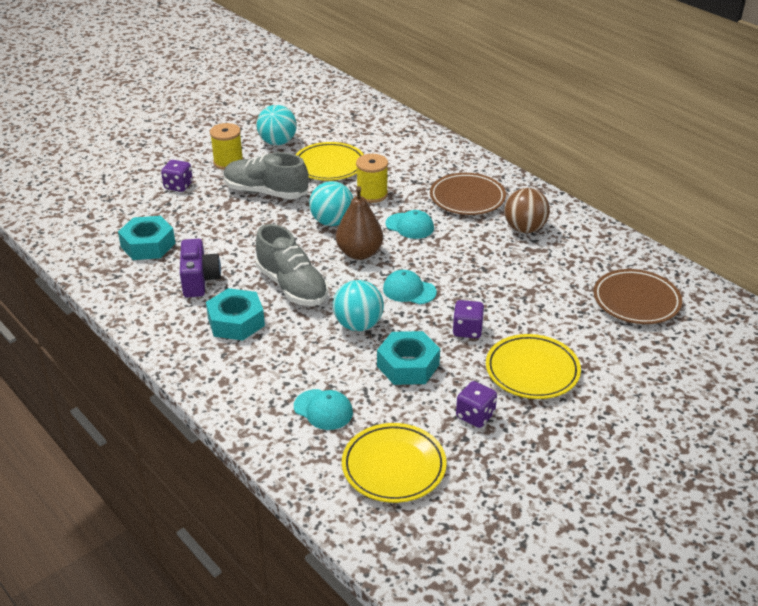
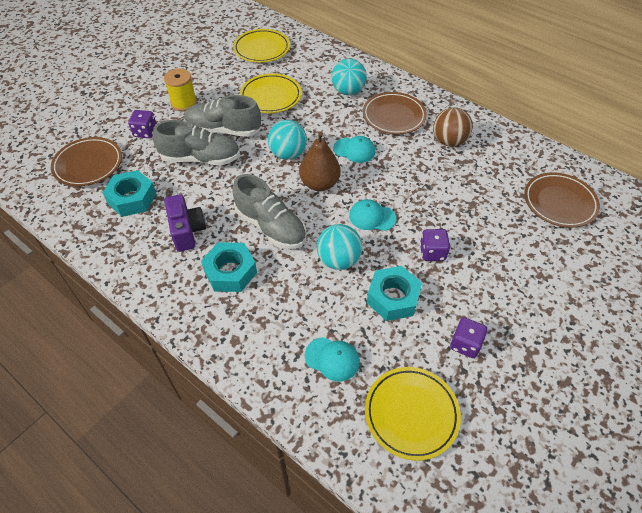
camera: 10 degrees left, 15 degrees up
(109, 209) = (88, 164): none -> brown plate
(232, 216) = (200, 158): none -> grey shoe
(277, 142) = (221, 78): turquoise ball -> turquoise ball (348, 91)
(372, 194) = (314, 122): yellow spool -> none
(532, 371) = (498, 288): yellow plate -> yellow plate (262, 49)

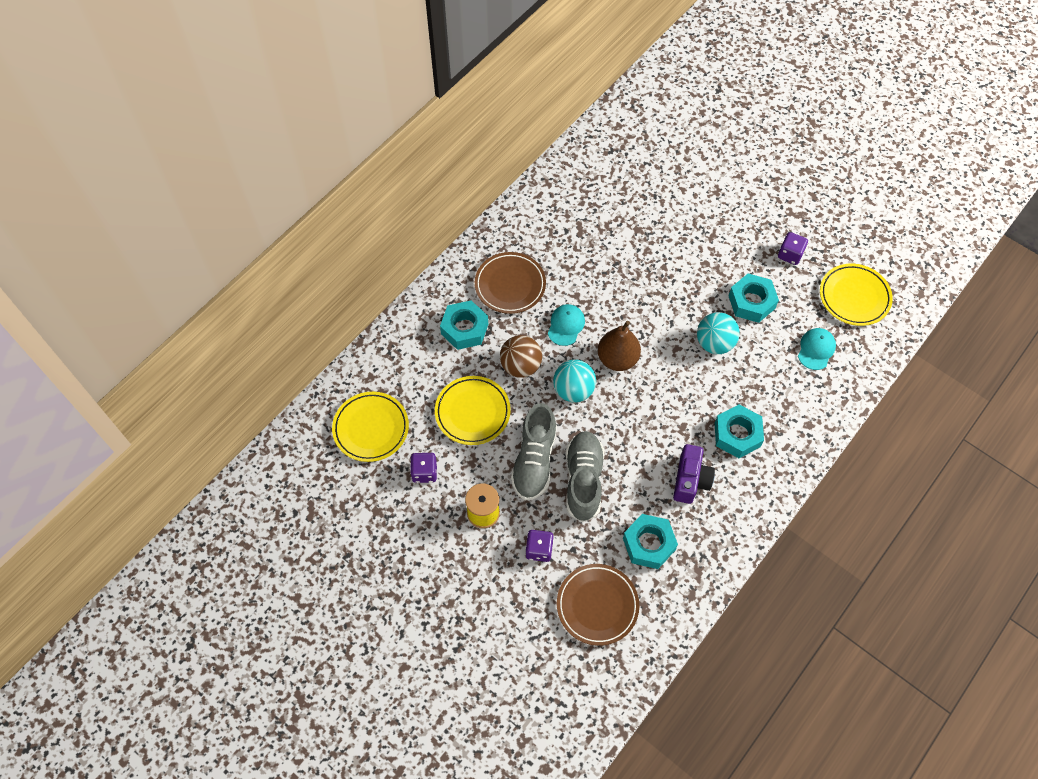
camera: 90 degrees left, 10 degrees up
(187, 231) = (690, 480): purple camera -> purple camera turned 120 degrees clockwise
(271, 226) = (678, 402): grey shoe -> none
(348, 91) = (464, 329): turquoise ball -> turquoise nut
(372, 217) = (660, 313): turquoise cap -> none
(432, 252) = (699, 268): purple dice -> purple dice (424, 472)
(449, 141) = (550, 238): brown ball -> brown ball (521, 366)
(559, 202) = (632, 162): brown plate -> none

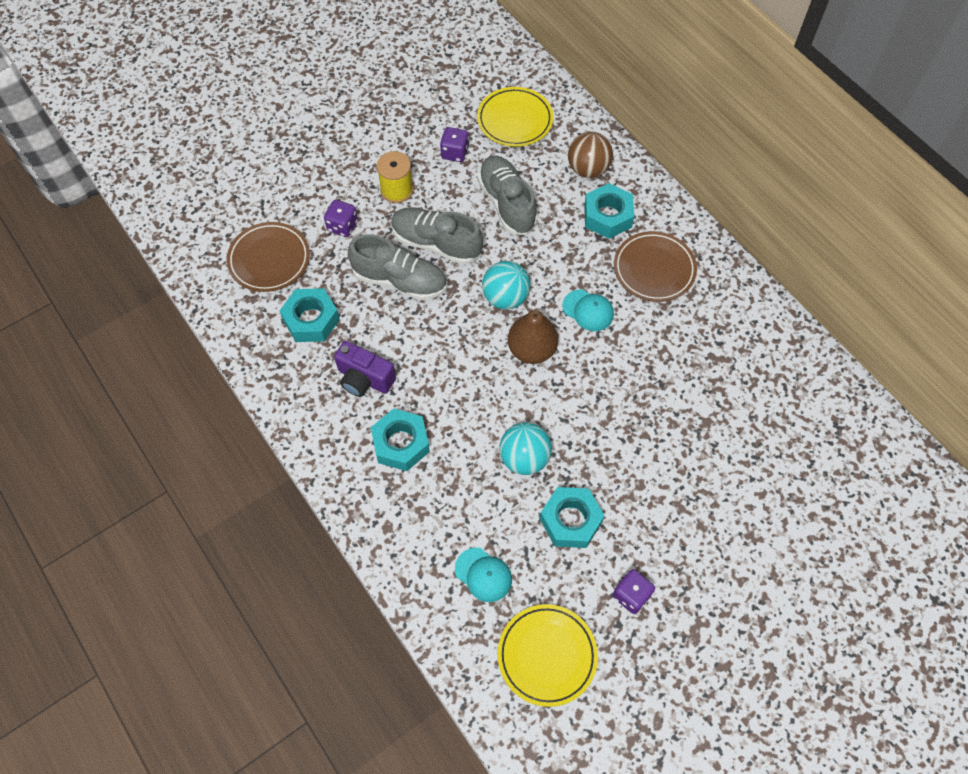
camera: 105 degrees right, 0 degrees up
(472, 412) = (507, 203): yellow plate -> grey shoe
(521, 366) = (549, 256): brown ball -> brown ball (588, 169)

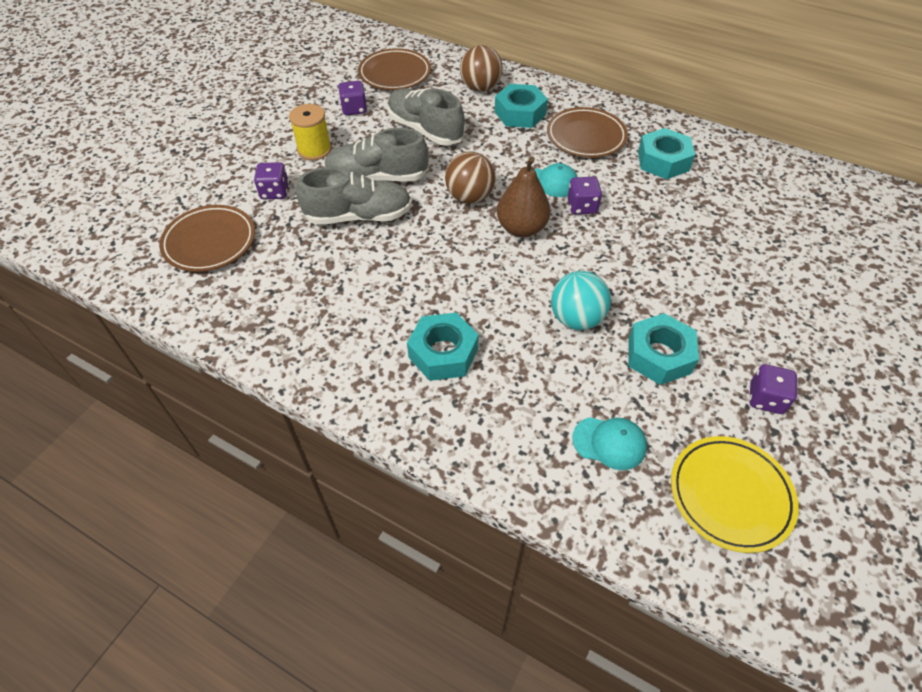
camera: 25 degrees left, 10 degrees down
(311, 320) = (283, 278): turquoise nut -> turquoise nut (663, 161)
(364, 379) = (369, 309): purple camera -> none
(505, 297) = (469, 197): turquoise ball -> brown ball
(515, 120) = (395, 74): yellow plate -> brown plate
(599, 348) = (582, 206): none -> purple dice

